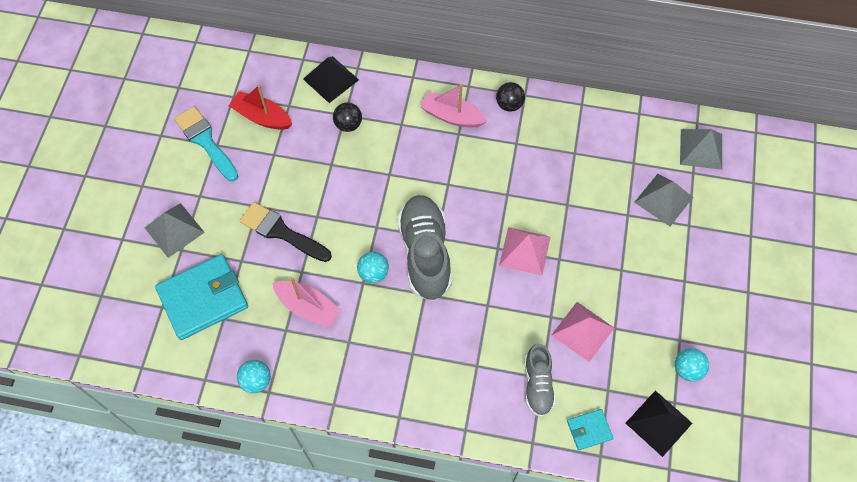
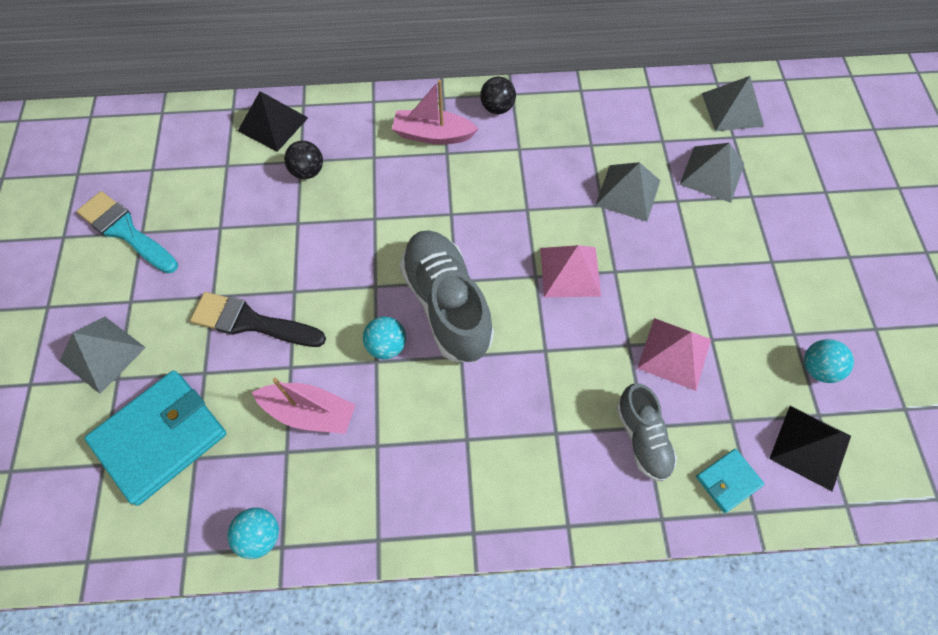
camera: 15 degrees left, 0 degrees up
(262, 117) = (194, 186): red boat -> none
(590, 199) = (628, 192): none -> grey pyramid

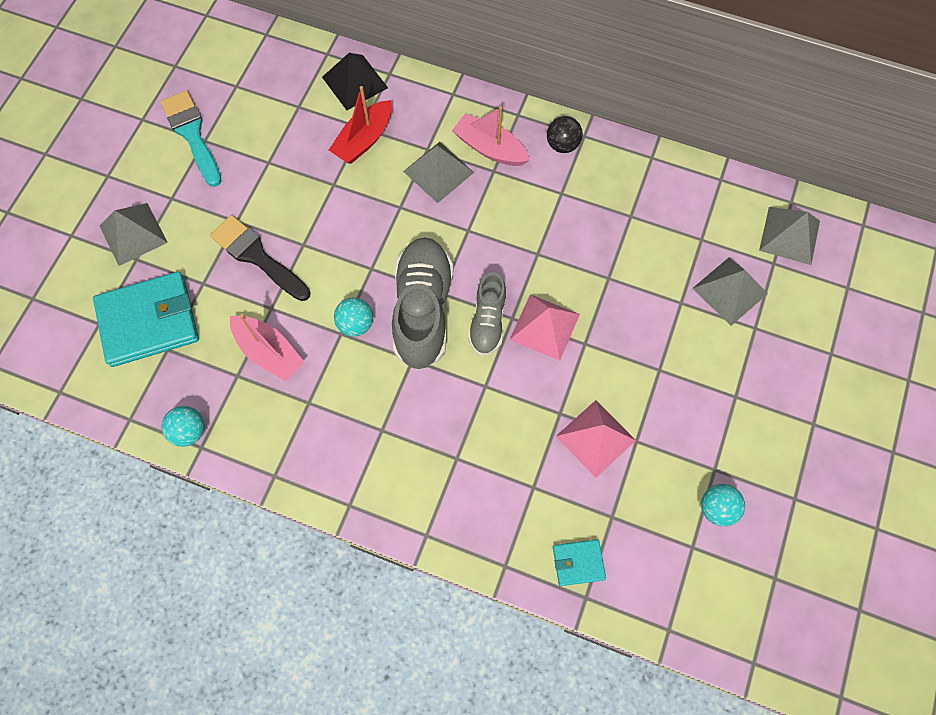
camera: 25 degrees right, 5 degrees up
(308, 171) = (364, 140): black ball -> red boat
(628, 192) = (638, 276): grey pyramid -> grey pyramid (438, 172)
(642, 438) = (526, 495): grey shoe -> grey shoe (488, 322)
(810, 447) = (667, 569): black pyramid -> none

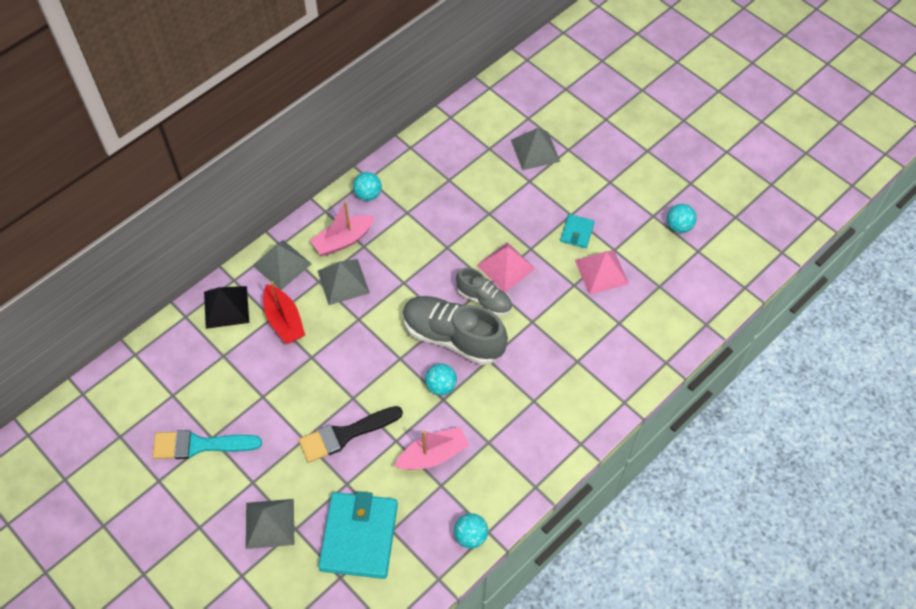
camera: 65 degrees left, 10 degrees down
(562, 145) = (368, 194): black ball -> turquoise ball
(578, 563) = (682, 318): turquoise wallet -> turquoise wallet (577, 232)
(789, 235) = (513, 100): grey pyramid -> grey pyramid (282, 264)

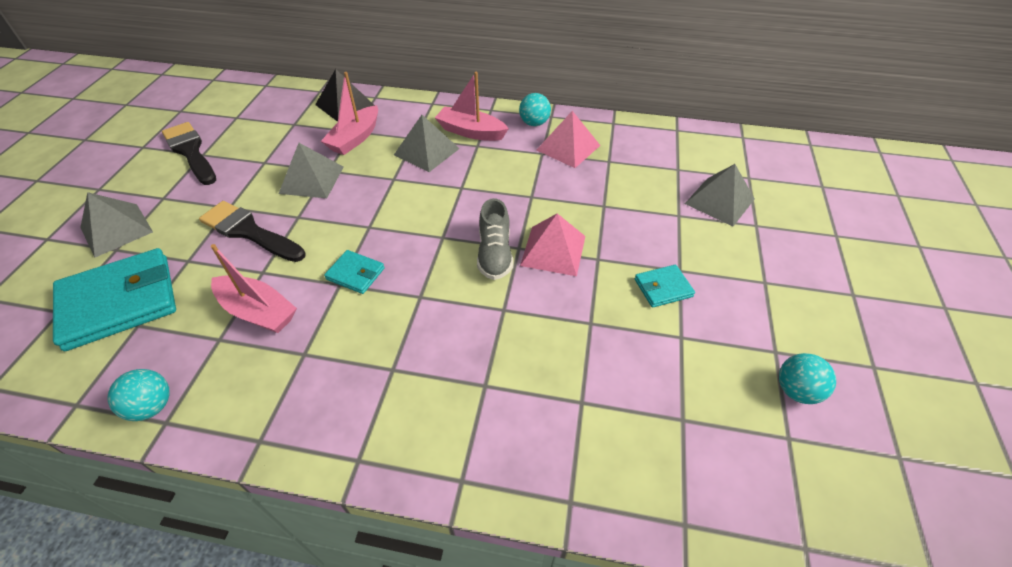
camera: 55 degrees right, 10 degrees down
(199, 445) = (190, 151): turquoise brush -> black brush
(282, 264) = (413, 112): grey pyramid -> grey pyramid (312, 180)
(284, 321) = (355, 138): red boat -> pink boat
(441, 386) = (355, 274): turquoise ball -> turquoise wallet
(453, 337) = (426, 253): grey shoe -> none
(601, 272) = (636, 340): pink pyramid -> pink pyramid (568, 147)

